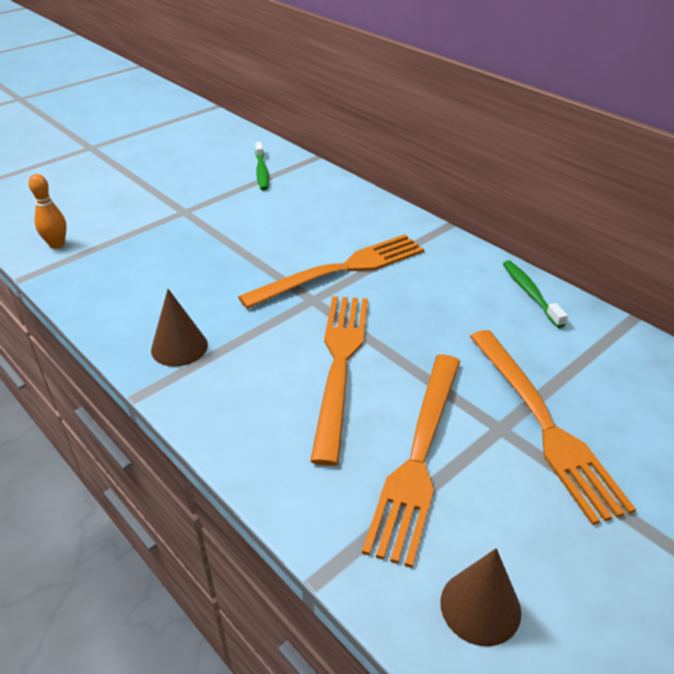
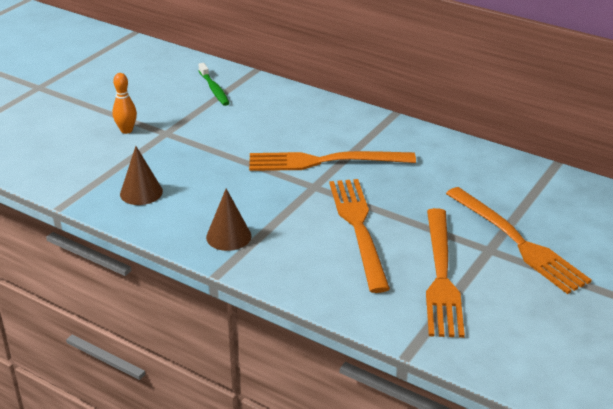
camera: 15 degrees left, 5 degrees down
(57, 245) = (71, 176): orange bowling pin -> orange bowling pin (126, 130)
(340, 270) = (325, 161): orange fork -> orange fork turned 135 degrees counterclockwise
(480, 606) = (514, 348): brown cone -> brown cone (141, 192)
(530, 293) = (477, 156): green toothbrush -> none

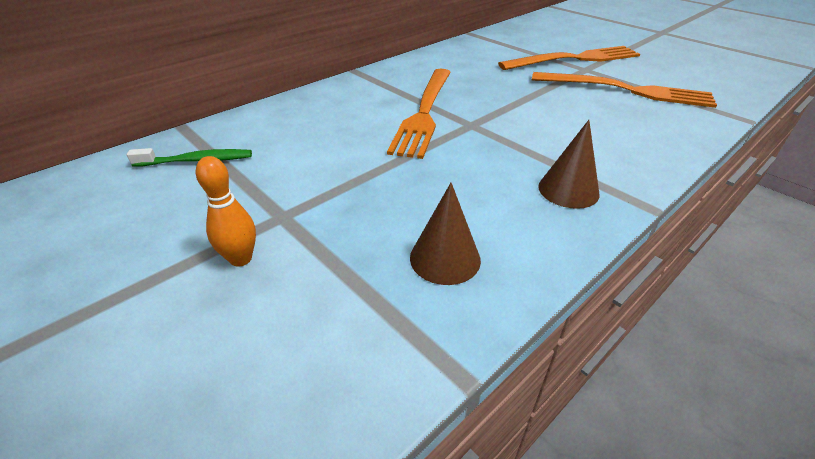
camera: 75 degrees left, 5 degrees up
(359, 229) = (554, 113): orange fork -> none

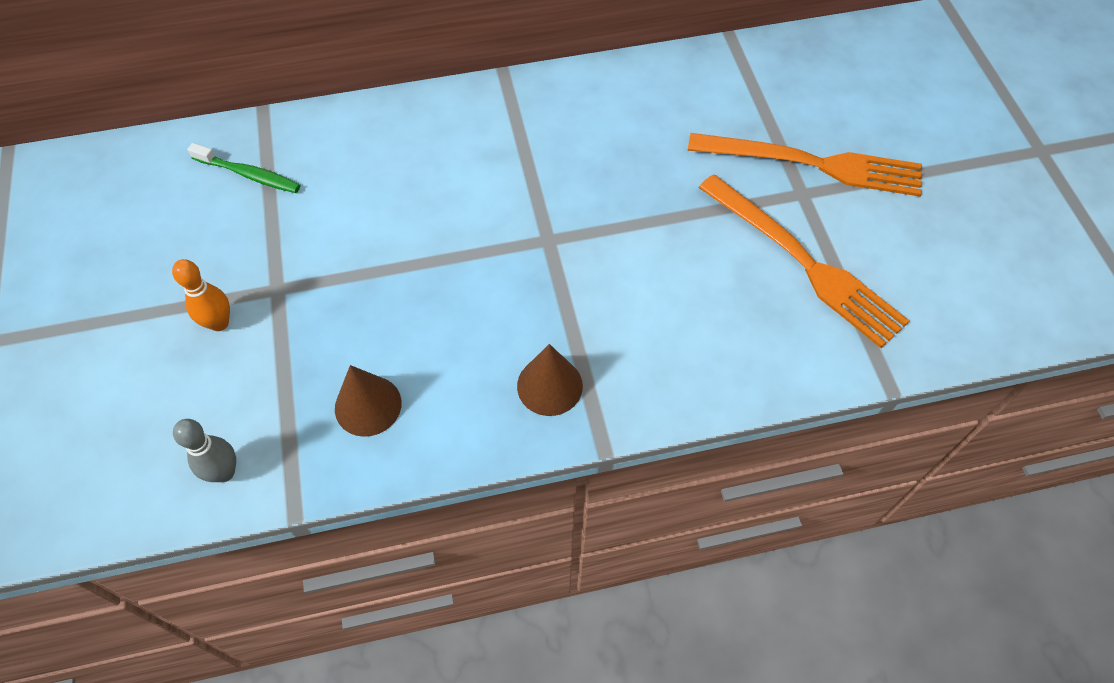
camera: 30 degrees right, 20 degrees up
(349, 380) = (224, 472): none -> grey bowling pin
(424, 112) = (516, 194): orange fork -> none

